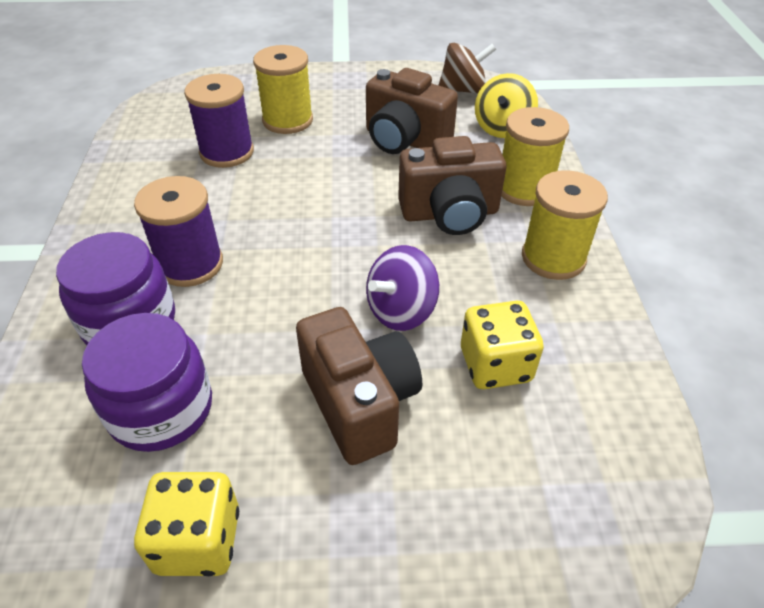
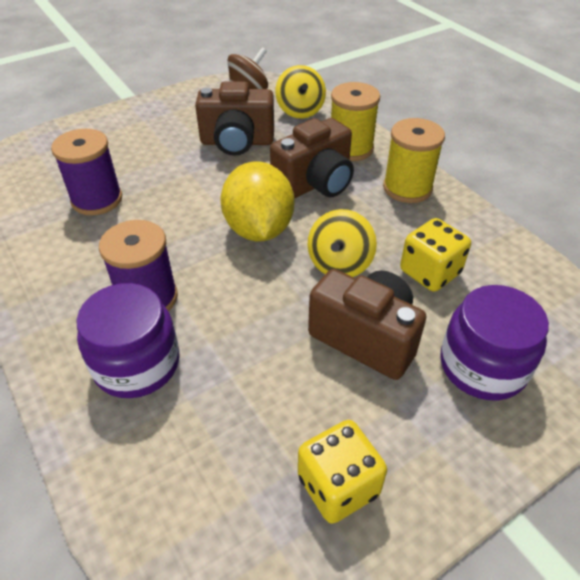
camera: 30 degrees left, 0 degrees up
(161, 409) = (225, 413): purple jar -> purple jar (482, 366)
(287, 120) = (127, 157): yellow spool -> none
(349, 239) = (259, 229): none -> yellow lemon
(401, 311) = (339, 264): purple spinning top -> yellow spinning top

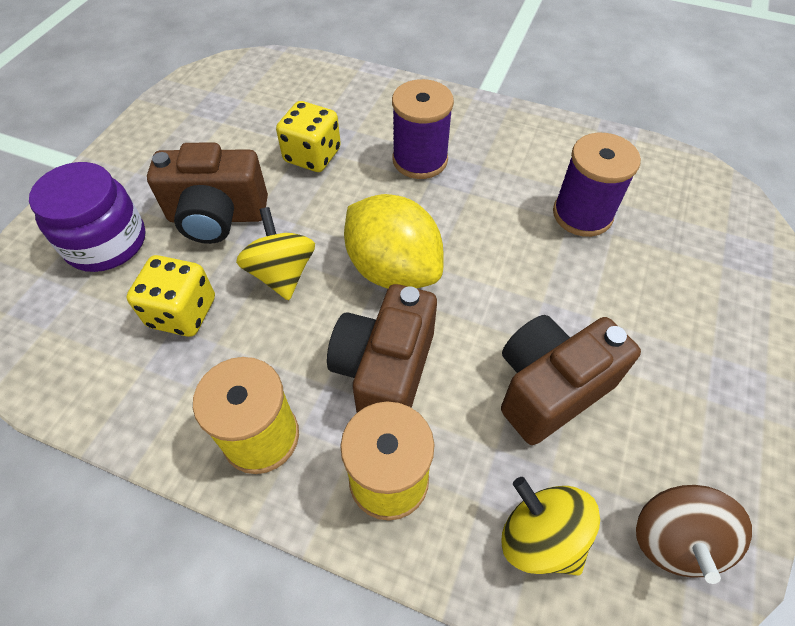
camera: 145 degrees right, 10 degrees up
(137, 364) = (376, 121): purple jar -> none
(338, 485) = (190, 125): yellow dice -> yellow dice (312, 156)

